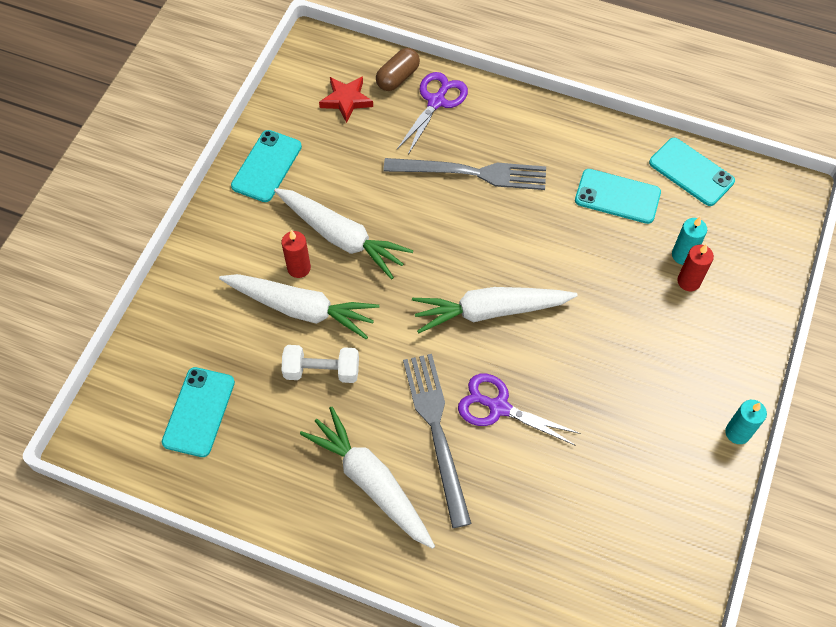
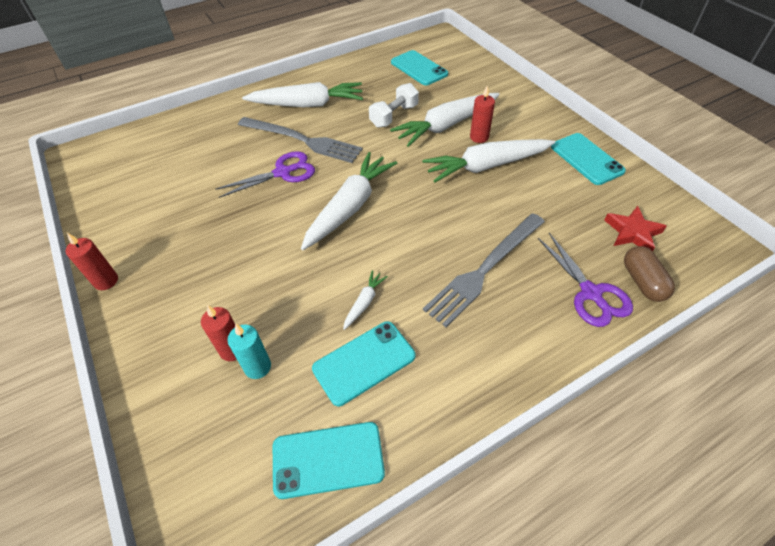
camera: 130 degrees right, 10 degrees down
(573, 229) = (364, 302): none -> white carrot
(737, 432) = (106, 281): turquoise candle -> red candle

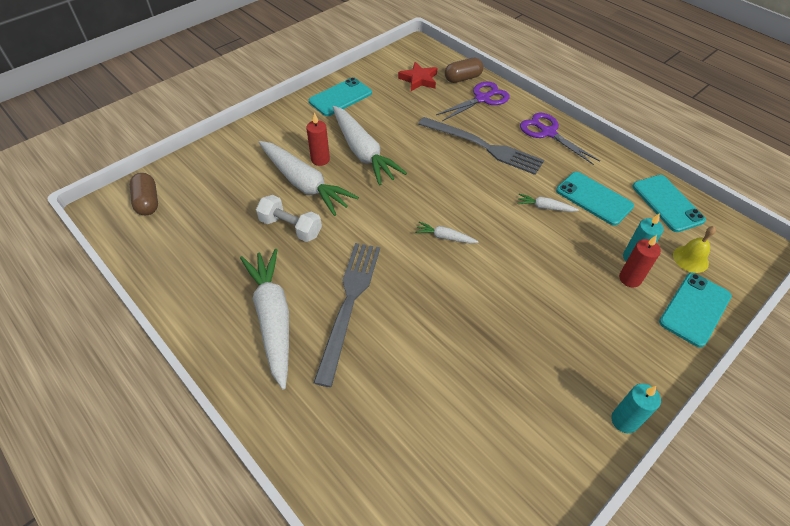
camera: 105 degrees left, 0 degrees up
(106, 281) = (624, 420): red candle -> turquoise candle
(227, 437) = (690, 259): none -> yellow bell
(283, 173) = (411, 307): purple scissors -> purple scissors (548, 133)
(349, 207) = (445, 237): white carrot -> white carrot, size x0.44
(418, 68) = (187, 219): turquoise phone -> turquoise phone (695, 309)
(442, 52) = (148, 202): none -> brown capsule

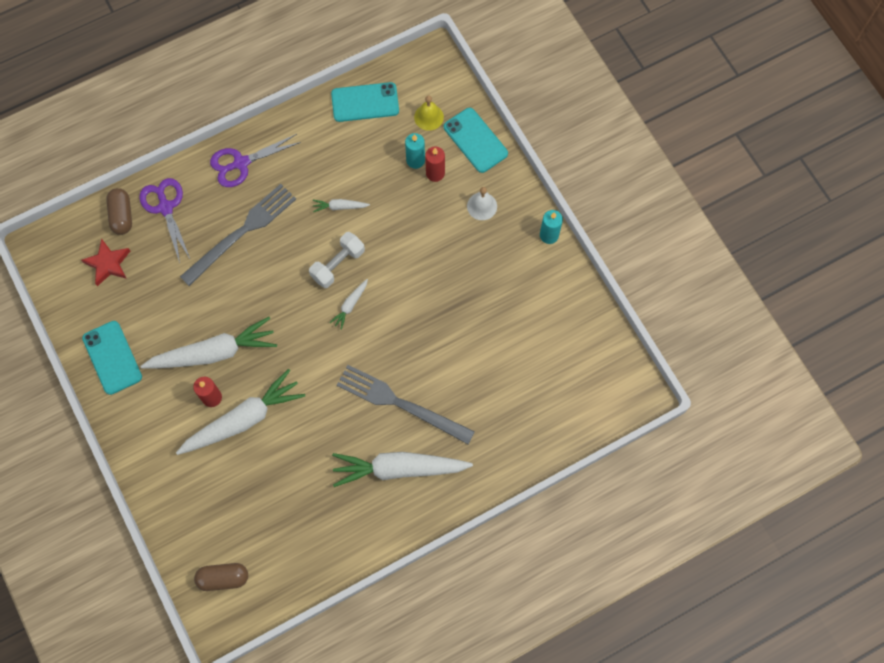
camera: 75 degrees left, 20 degrees up
(291, 227) = (299, 440): white dumbbell -> white dumbbell (338, 264)
(545, 207) = (340, 207): white carrot -> white carrot turned 60 degrees clockwise
(594, 198) = (341, 160): turquoise phone -> none
(618, 333) = (482, 206): none -> white bell

